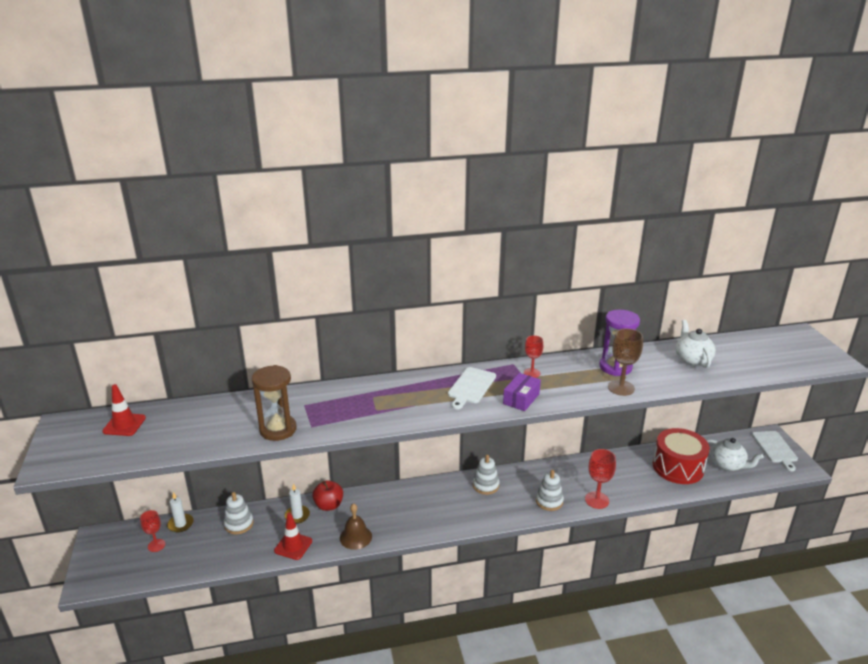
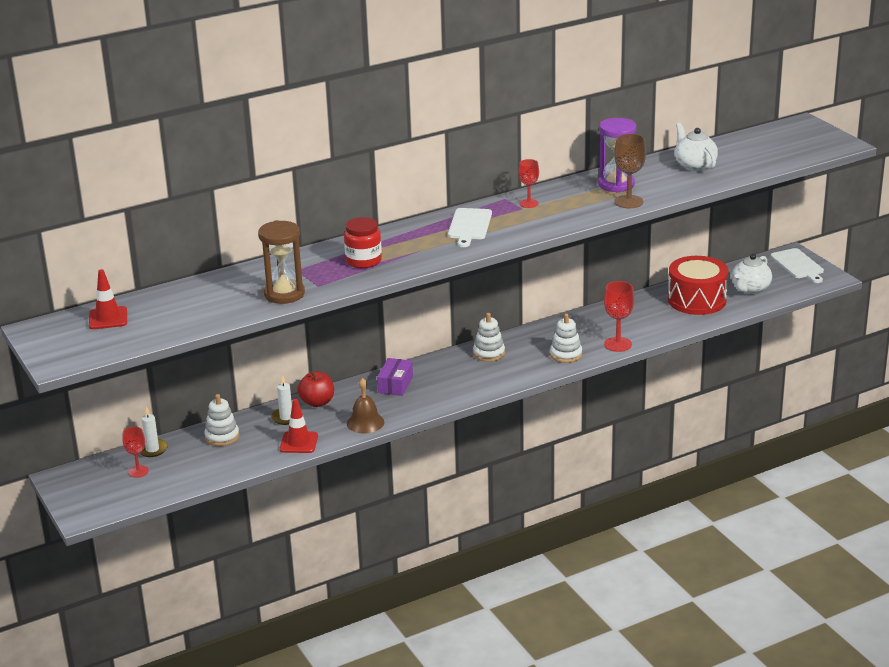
camera: 15 degrees left, 0 degrees up
(364, 407) = (363, 261): none -> red jar
(521, 399) = (528, 227): purple box -> purple box (395, 384)
(727, 465) = (750, 289): white teapot -> white teapot turned 105 degrees clockwise

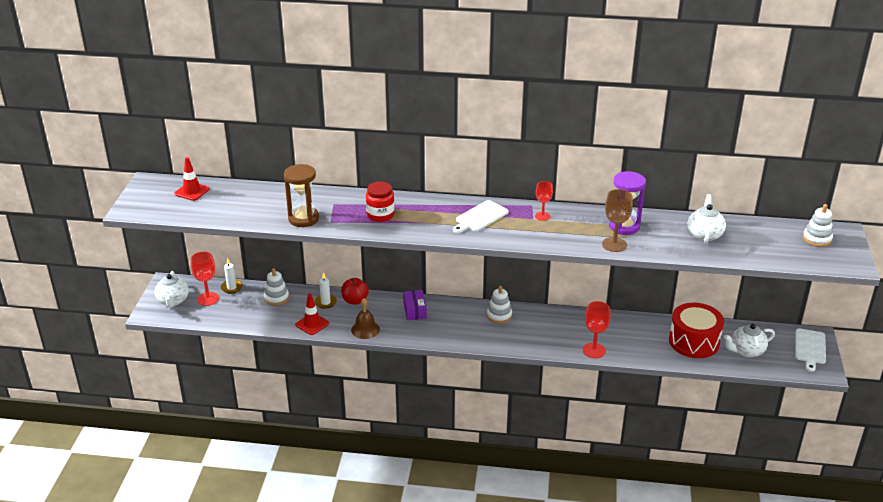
camera: 35 degrees right, 5 degrees up
(96, 491) = (173, 301): none -> white teapot
(138, 471) = (208, 299): red goblet -> red goblet, size x1.52
(395, 384) = (415, 310): purple box -> purple box turned 60 degrees counterclockwise
(566, 354) = (549, 341): white stacking toy -> white stacking toy (817, 239)

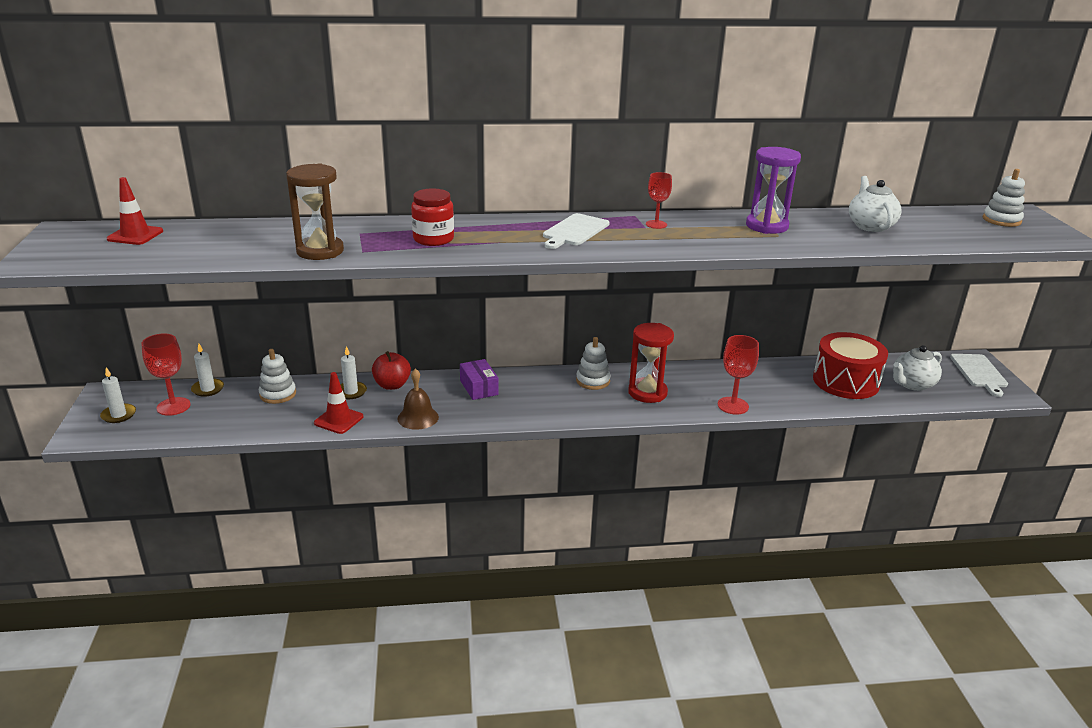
camera: 15 degrees left, 5 degrees down
(173, 301) = (119, 415): white teapot -> white candle
(535, 331) = (647, 393): none -> red hourglass
(614, 245) = (769, 244): brown goblet -> none

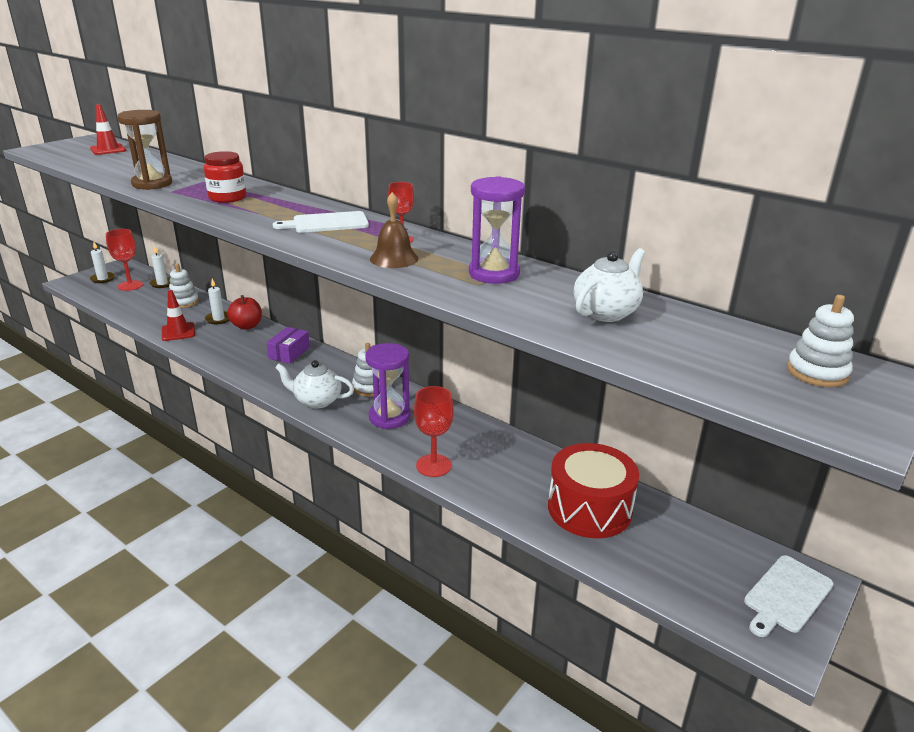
camera: 45 degrees right, 0 degrees up
(418, 417) = (217, 353): brown bell -> brown bell (394, 258)
(647, 393) = (389, 417): red hourglass -> purple hourglass
(912, 384) = (663, 555): white teapot -> white teapot (317, 401)

